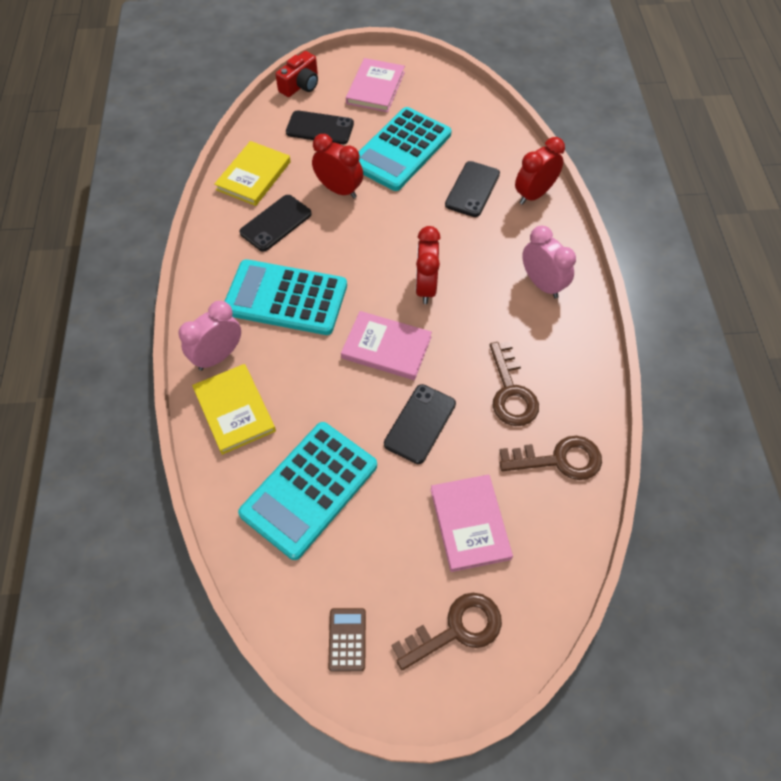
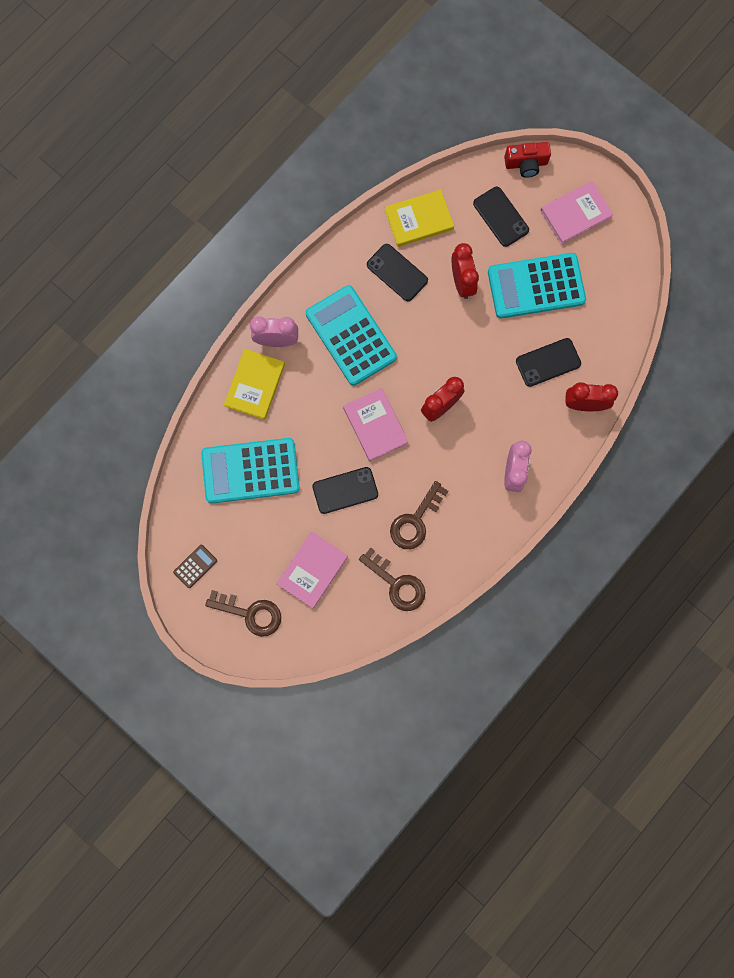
camera: 45 degrees right, 20 degrees up
(276, 223) = (397, 272): black phone -> black phone turned 45 degrees clockwise

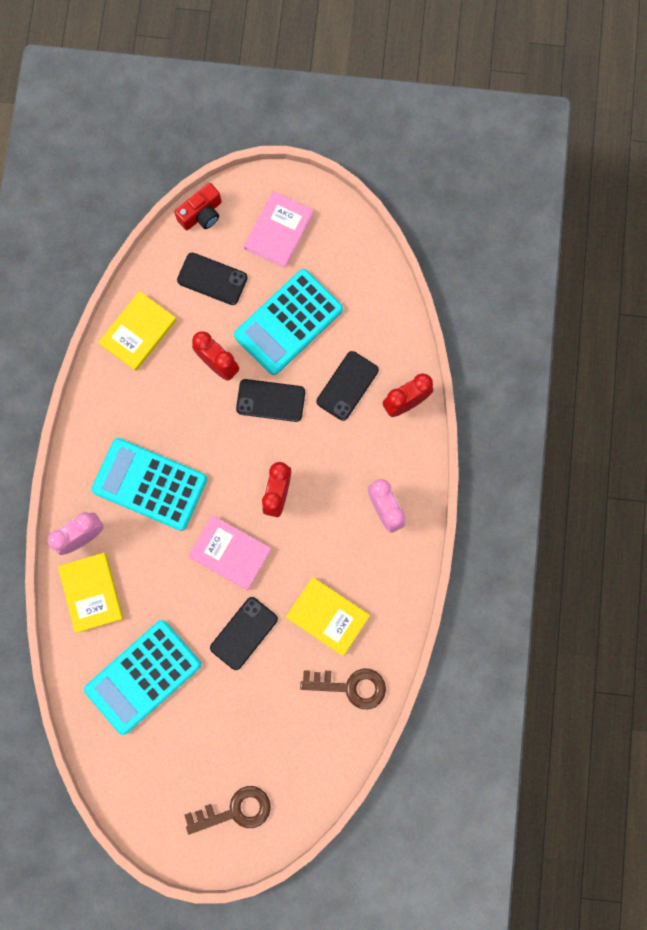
camera: 35 degrees left, 0 degrees up
(195, 566) = (153, 803): brown calculator -> none
(312, 570) = (265, 729): pink book -> none
(397, 272) = (152, 395): black phone -> black phone (270, 400)
(415, 521) = (327, 616): brown key -> yellow book

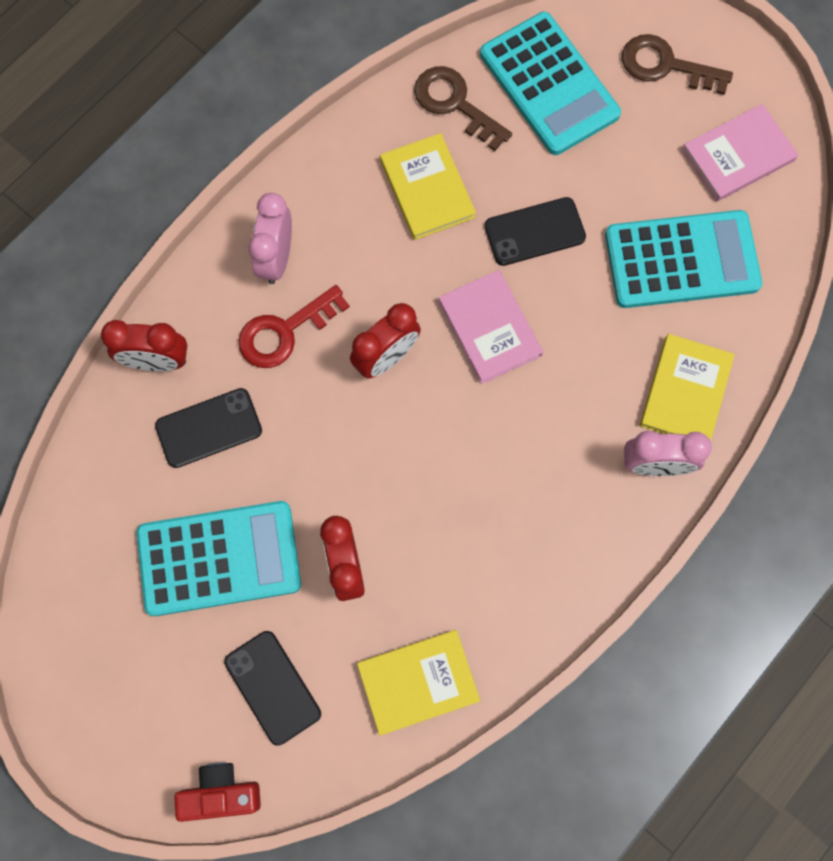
camera: 145 degrees left, 5 degrees down
(149, 484) = (533, 472): turquoise calculator -> turquoise calculator (549, 84)
(270, 400) = (314, 474): black phone -> none
(279, 231) = (139, 693): pink book -> pink book (738, 155)
(347, 469) = (284, 331): none -> red key

